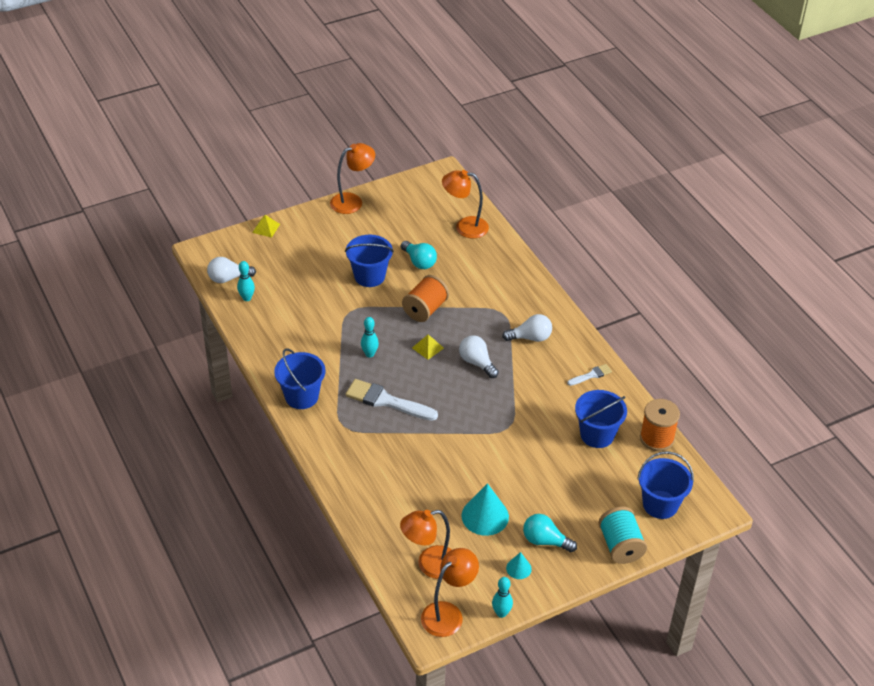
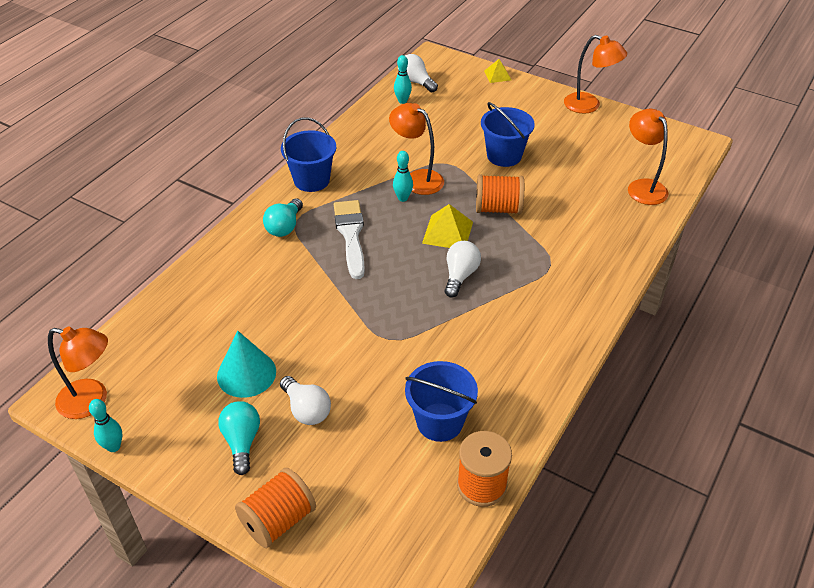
camera: 60 degrees right, 0 degrees up
(419, 262) = (558, 178): turquoise light bulb -> turquoise light bulb (285, 227)
(427, 348) = (447, 232): yellow pyramid -> yellow pyramid, size x1.59
(429, 565) = (151, 358): orange lamp -> orange lamp (417, 179)
(518, 568) = (187, 435): turquoise cone -> none
(530, 337) = (536, 301): white light bulb -> white light bulb (306, 410)
(591, 375) = (529, 377): white brush -> none
(620, 546) = (278, 520): turquoise spool -> orange spool
(660, 504) = (373, 535): blue bucket -> none

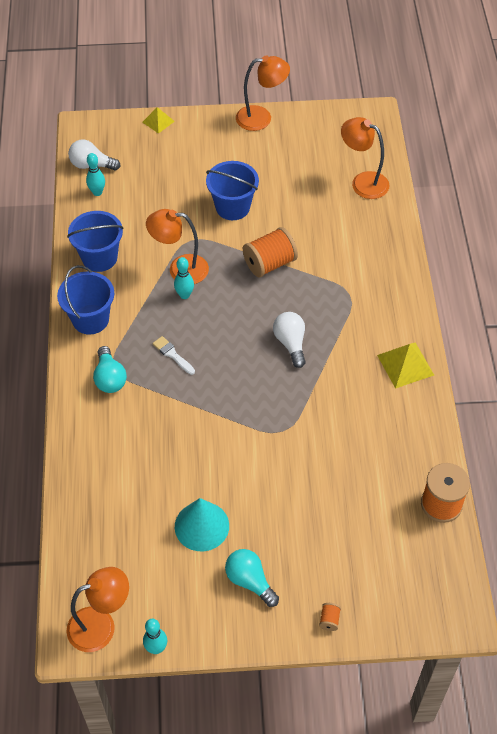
camera: 35 degrees left, 10 degrees up
(278, 520) = (329, 620): orange spool -> orange spool, size x0.43
(306, 410) = (274, 526): white light bulb -> none
(351, 235) = (172, 354): white brush -> white brush, size x0.51
(439, 422) = (375, 475): blue bucket -> blue bucket (99, 258)
(447, 232) = (248, 308): yellow pyramid -> yellow pyramid (405, 365)

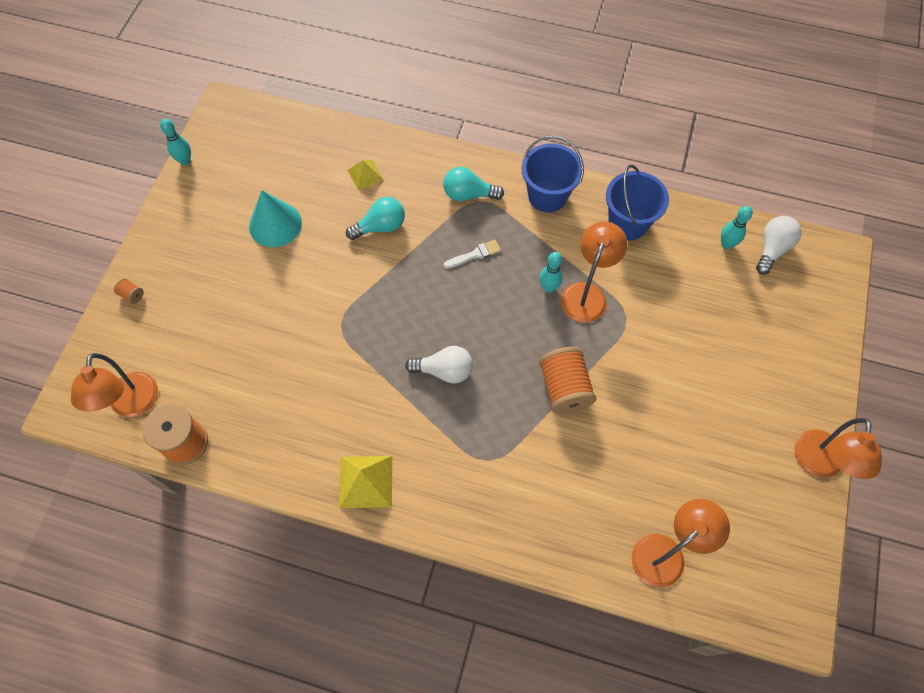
camera: 110 degrees right, 10 degrees up
(101, 625) = (226, 129): orange lamp -> orange lamp (132, 405)
(158, 121) = (834, 338): yellow pyramid -> yellow pyramid (365, 175)
(232, 207) = (665, 377): blue bucket -> none
(250, 581) = (203, 245): turquoise light bulb -> turquoise light bulb (380, 226)

